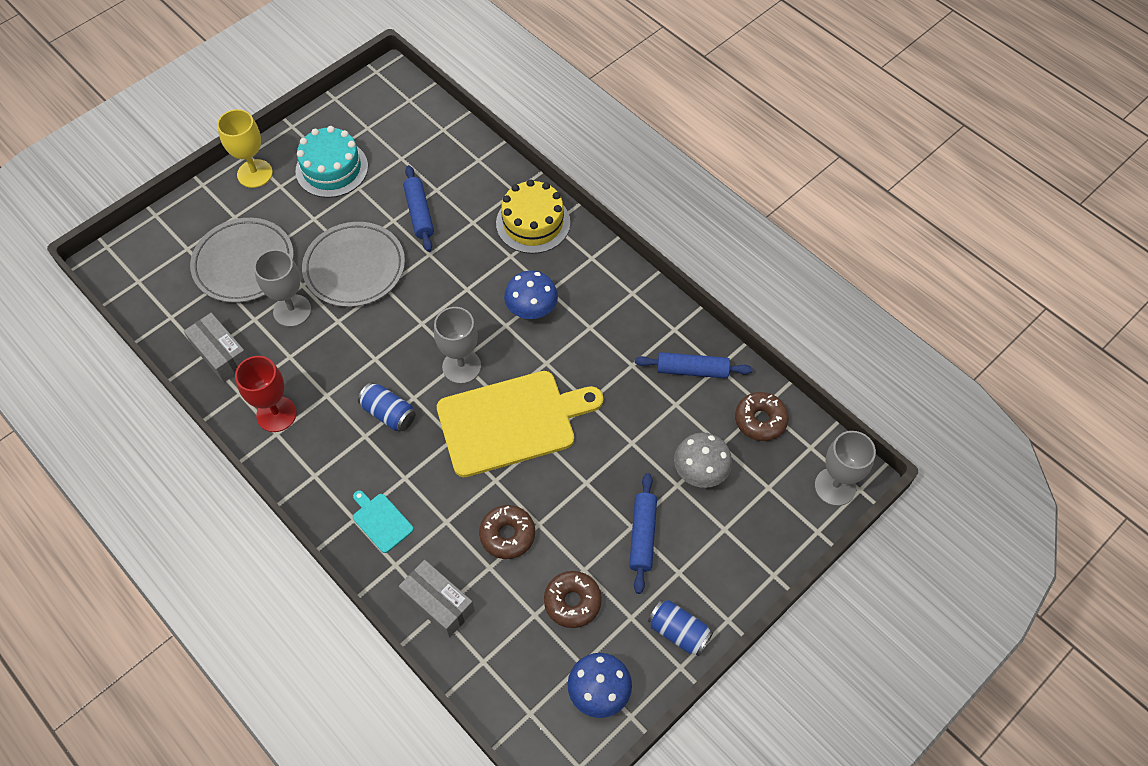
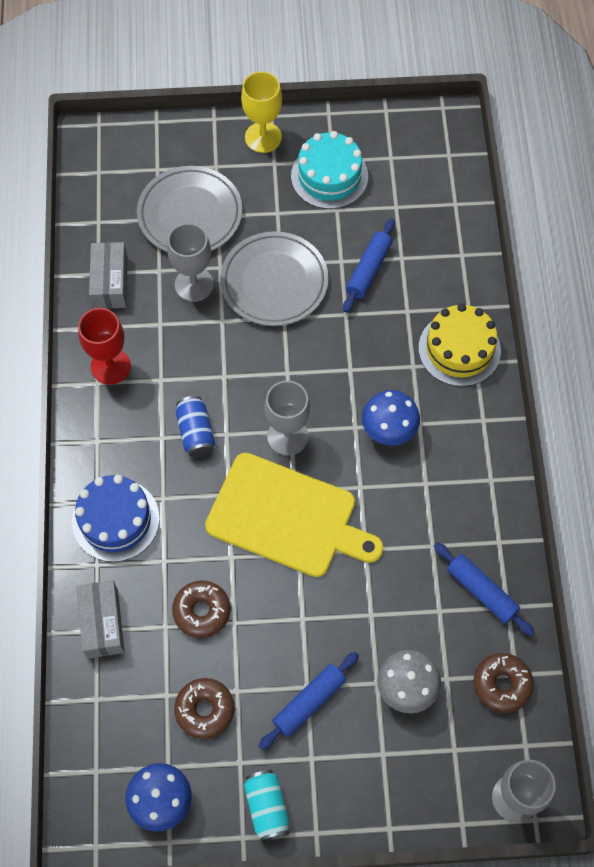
camera: 40 degrees right, 5 degrees up
(381, 521) = (115, 520): turquoise cutting board -> blue cake
(678, 632) = (267, 807): blue can -> turquoise can

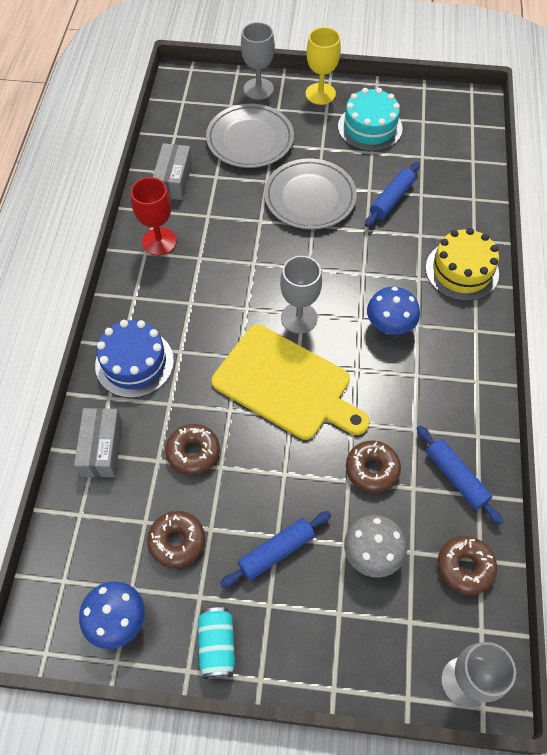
camera: 10 degrees right, 5 degrees down
(194, 284) = (242, 190): grey goblet -> grey goblet (258, 89)
(196, 433) = (220, 303): blue can -> none
(393, 598) = (372, 469): none -> brown donut

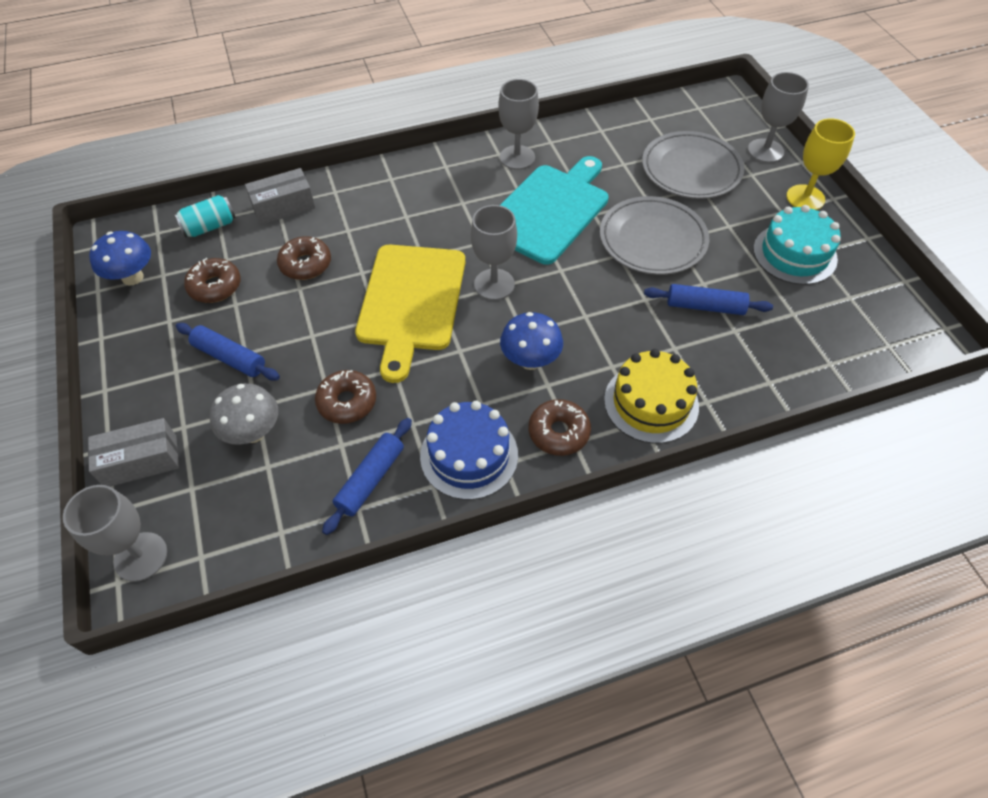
camera: 65 degrees right, 5 degrees down
(134, 363) = (377, 193): blue cake -> blue cake (469, 455)
(159, 242) = (517, 157): red goblet -> grey goblet
(174, 180) = (596, 139): grey box -> grey box (141, 461)
(217, 645) = (128, 348): turquoise can -> turquoise can (209, 227)
(238, 247) = (548, 210): none -> turquoise cutting board
(465, 567) = (267, 519): brown donut -> brown donut (558, 432)

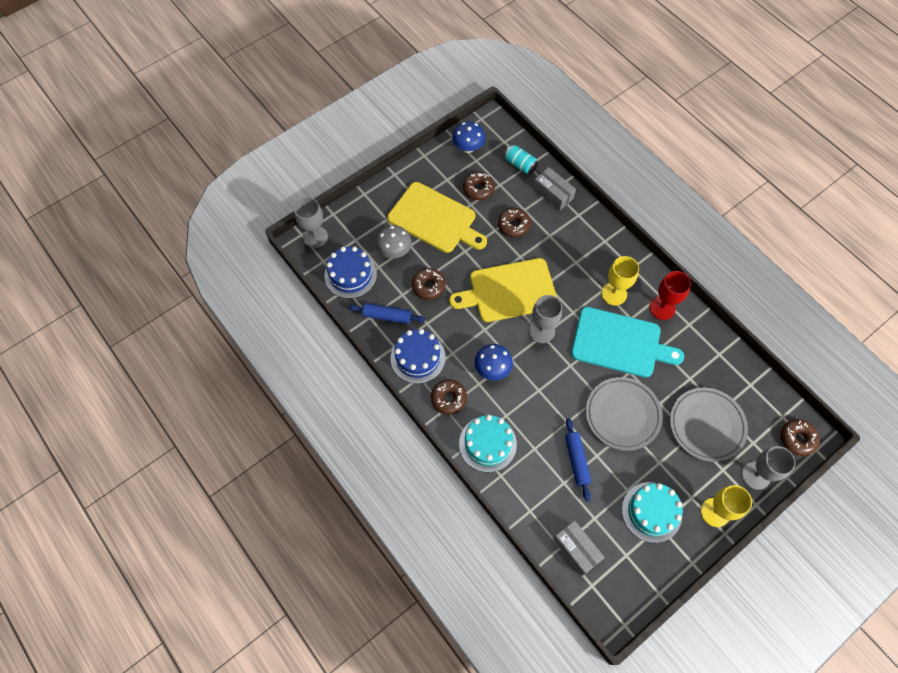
camera: 70 degrees right, 10 degrees up
(141, 461) = (362, 211): grey box -> grey box (576, 549)
(230, 357) = (435, 219): blue rolling pin -> yellow cutting board
(257, 516) = (350, 275): none -> blue cake
(474, 194) = (614, 294): none -> yellow goblet
(517, 157) = (662, 308): grey goblet -> red goblet
(651, 403) = (487, 443): yellow cake -> turquoise cake
(729, 106) = (797, 439): none -> brown donut

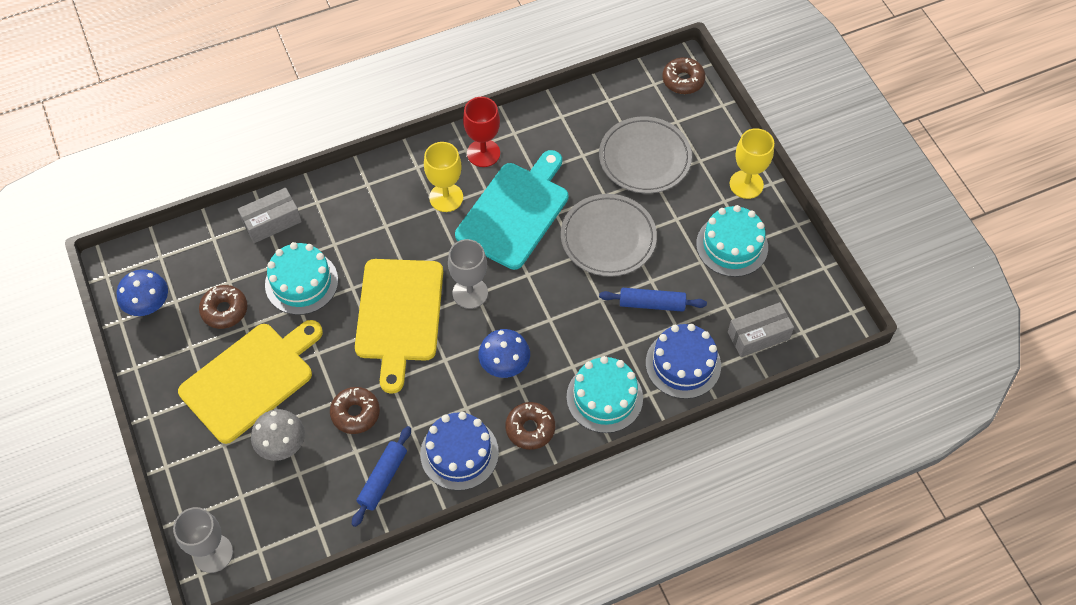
camera: 75 degrees left, 5 degrees down
(350, 275) = (298, 515): blue cake -> blue cake (683, 364)
(513, 225) = (301, 282): brown donut -> turquoise cake
(520, 164) = (207, 248): turquoise can -> none
(755, 475) = (714, 132): grey goblet -> none

